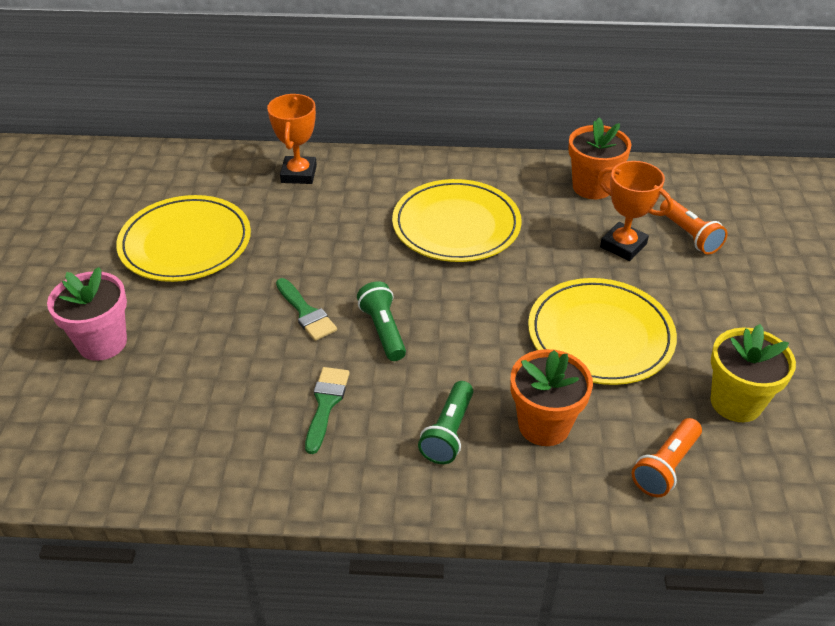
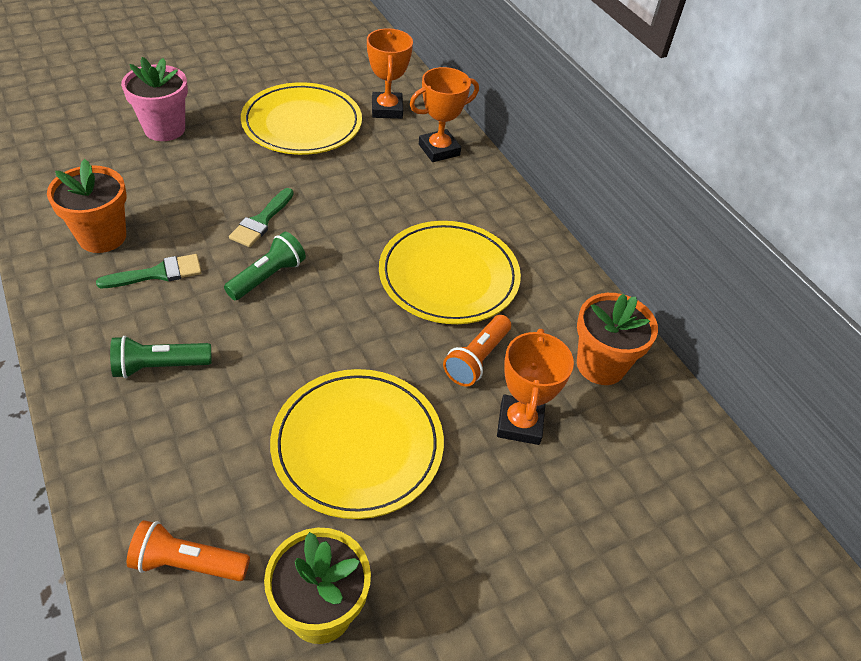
camera: 55 degrees right, 5 degrees up
(214, 183) = (387, 109): none -> orange trophy
(544, 425) = (201, 436): orange flower pot -> orange flower pot (102, 237)
(689, 235) = (588, 484): orange flashlight -> orange flashlight (477, 359)

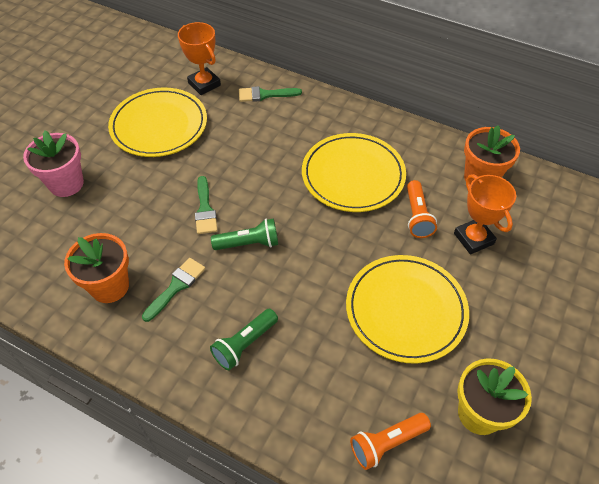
camera: 30 degrees left, 5 degrees up
(268, 277) = (249, 243): green flashlight -> green flashlight turned 75 degrees clockwise
(439, 150) = (265, 95): orange trophy -> green brush

